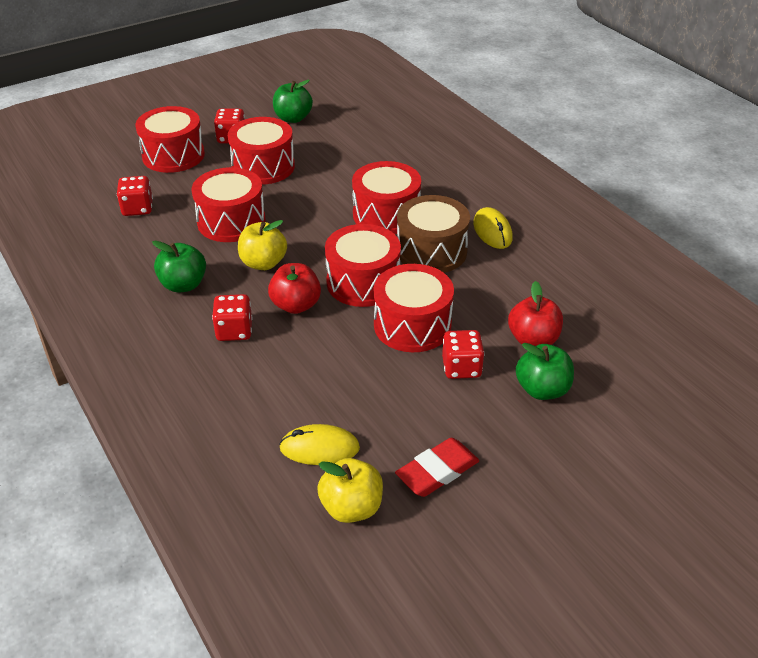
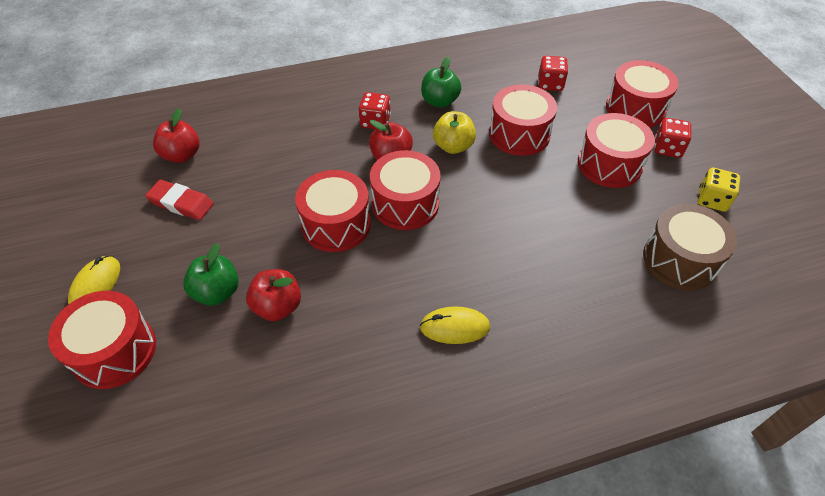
camera: 105 degrees right, 10 degrees up
(293, 118) = (712, 200): green apple -> yellow dice
(319, 448) = (239, 148): yellow mouse -> yellow mouse (96, 285)
(351, 507) = (182, 155): yellow apple -> red apple
(386, 215) = (506, 242): red drum -> red drum (114, 351)
(431, 251) = (435, 264): brown drum -> brown drum (680, 260)
(437, 471) = (181, 203): red eraser -> red eraser turned 45 degrees counterclockwise
(461, 368) = (271, 244): red dice -> none

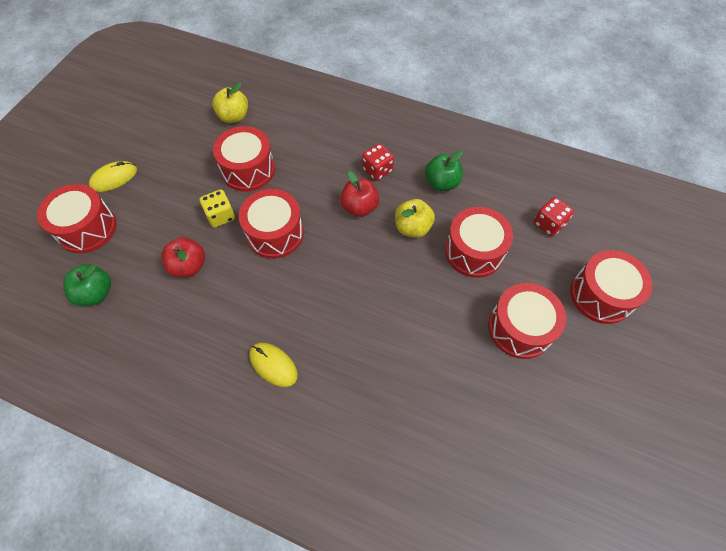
camera: 40 degrees right, 10 degrees up
(181, 203) = (203, 152): red eraser -> none
(182, 155) = (234, 117): red apple -> yellow apple
(217, 292) = (167, 230): green apple -> green apple (96, 293)
(405, 204) = (333, 250): red drum -> red drum (248, 170)
(667, 148) = (588, 351): red dice -> none
(680, 260) = (486, 449): brown drum -> none
(712, 200) = (574, 423): yellow dice -> yellow dice (220, 216)

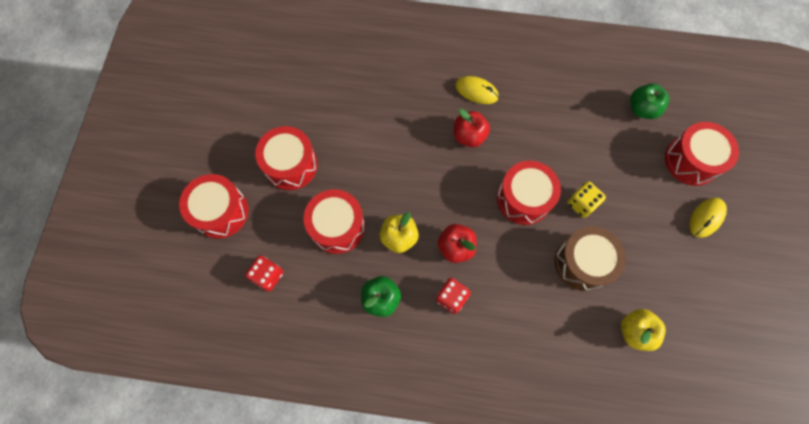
camera: 165 degrees right, 10 degrees up
(189, 266) = (582, 149): red apple -> red apple (469, 136)
(248, 170) = (582, 262): red drum -> brown drum

